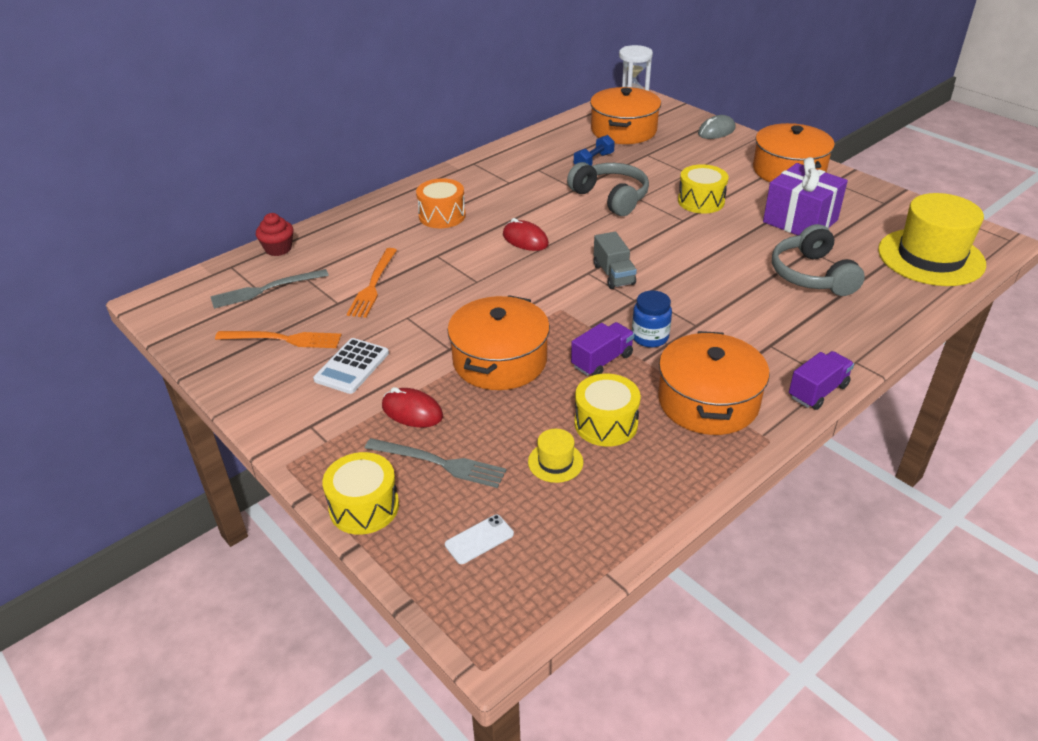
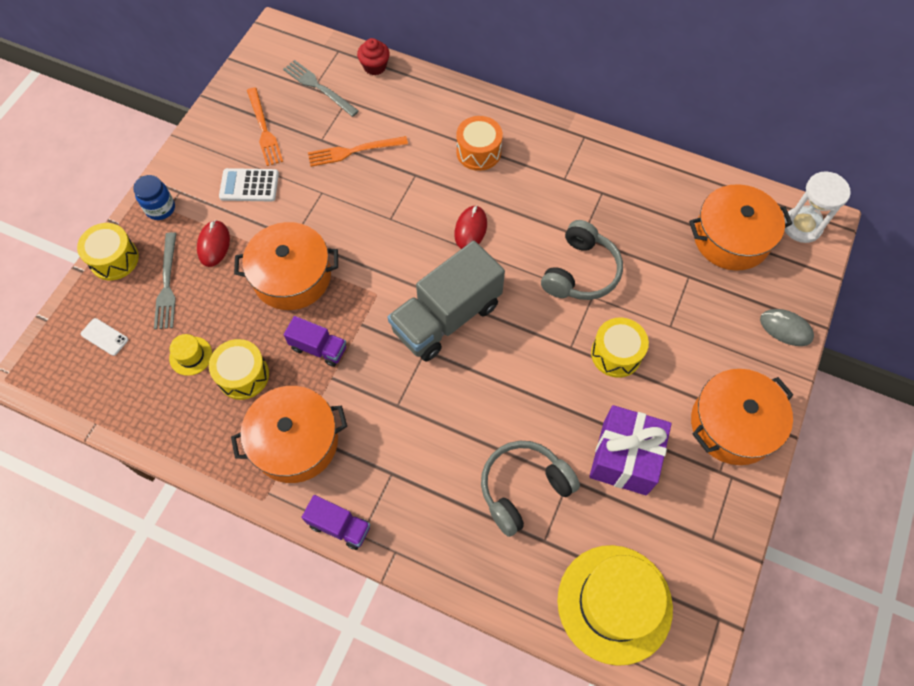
camera: 65 degrees right, 25 degrees up
(593, 161) = (645, 233): blue dumbbell -> none
(613, 274) = (446, 317): grey truck -> grey truck, size x2.02
(650, 337) = (364, 374): blue jar -> blue jar (160, 208)

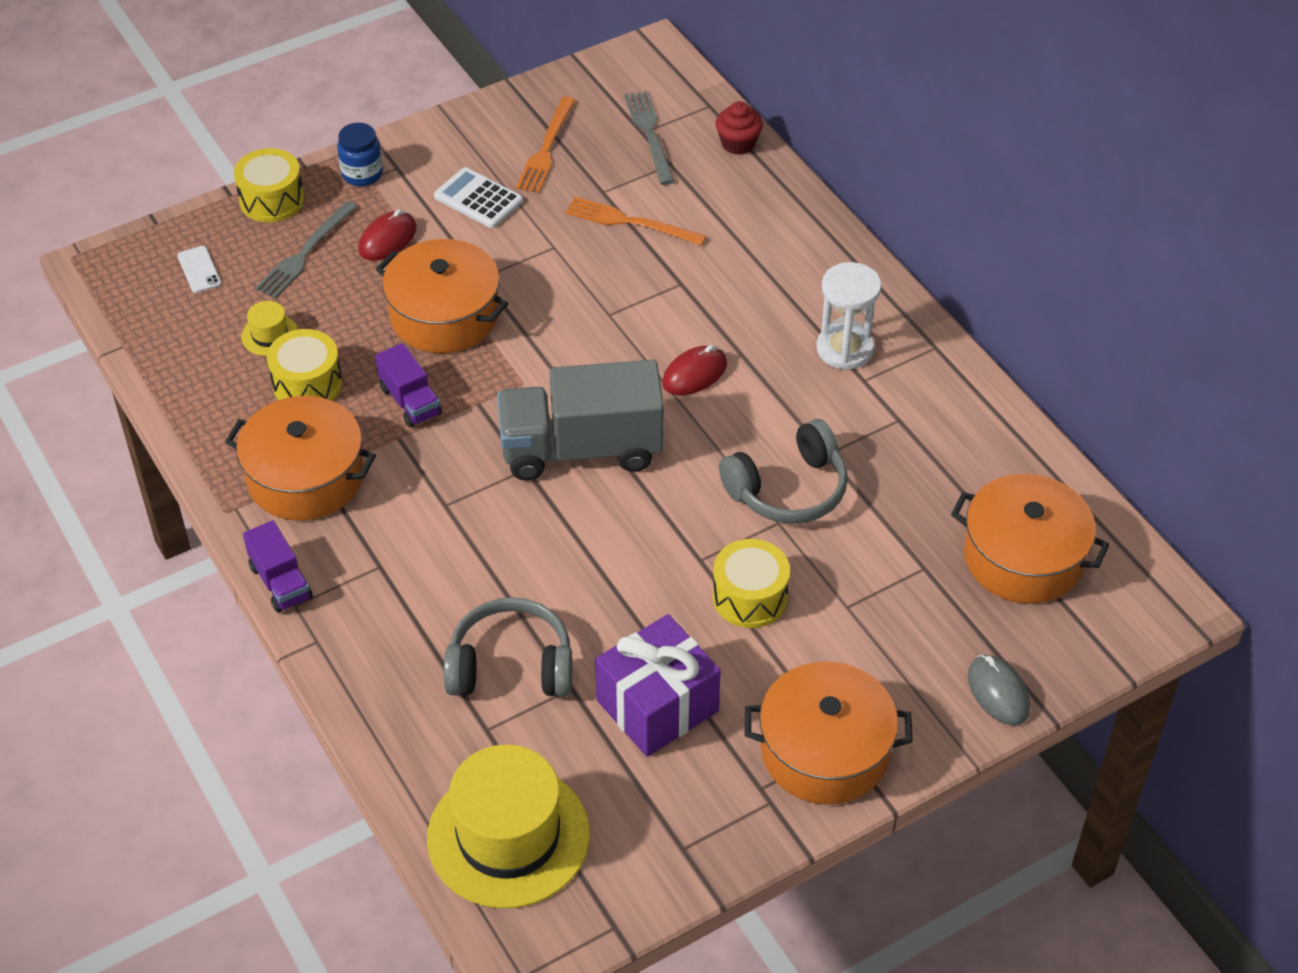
camera: 35 degrees right, 15 degrees down
(478, 152) = (781, 297): orange drum -> none
(801, 226) = (1137, 596): white hourglass -> white hourglass (844, 349)

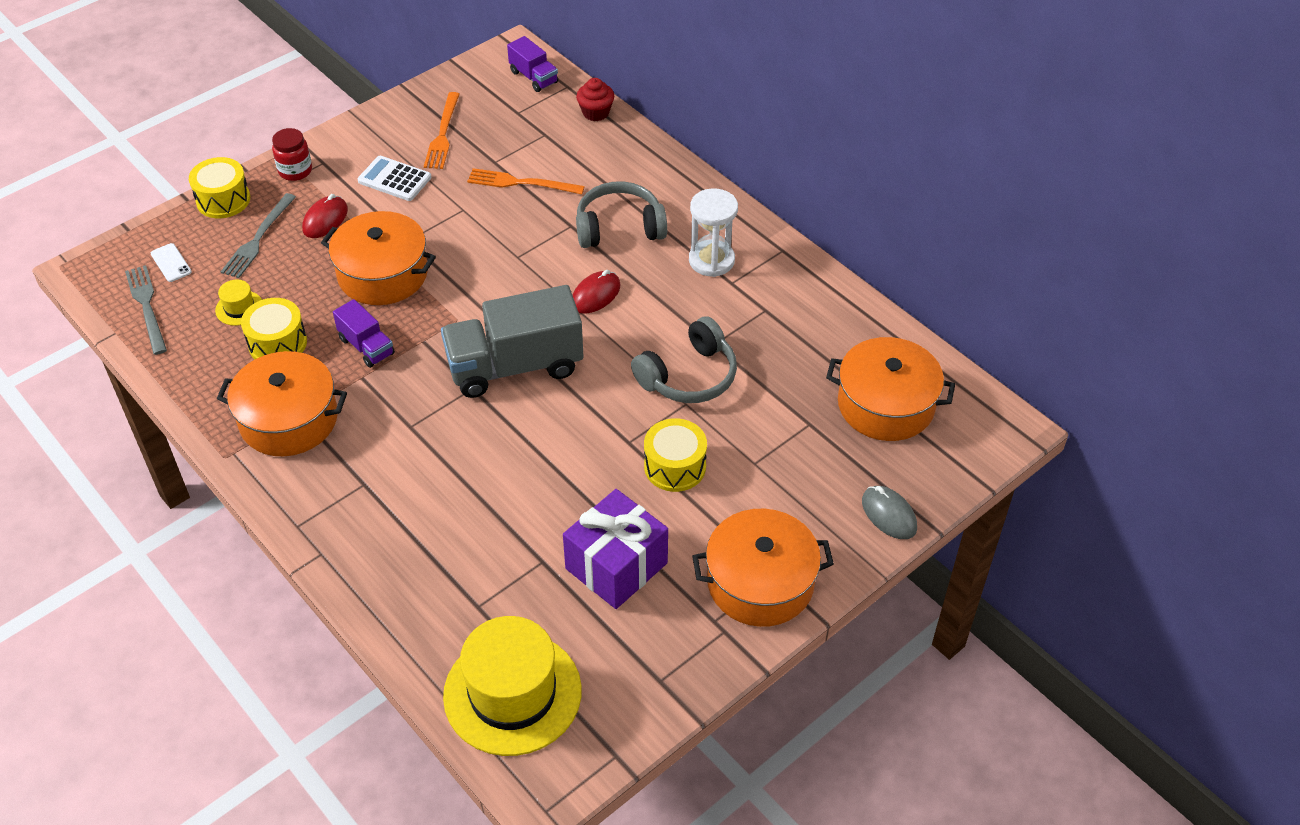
camera: 10 degrees left, 0 degrees up
(280, 582) = (282, 509): purple truck -> purple truck (533, 77)
(362, 174) = (295, 171): blue jar -> red jar
(511, 665) = (489, 550): grey headphones -> grey headphones (619, 227)
(650, 134) = (524, 113): grey fork -> grey fork (147, 306)

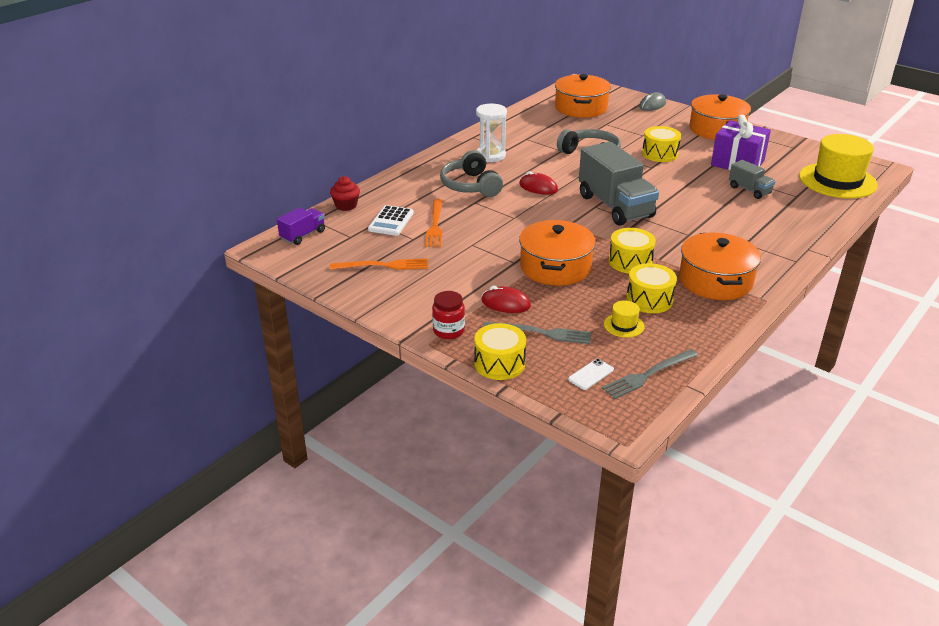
camera: 100 degrees left, 15 degrees down
(366, 346) = (630, 262): purple truck -> yellow drum
(394, 179) = (446, 279): white calculator -> white calculator (391, 221)
(516, 547) = (749, 190): none -> grey truck

